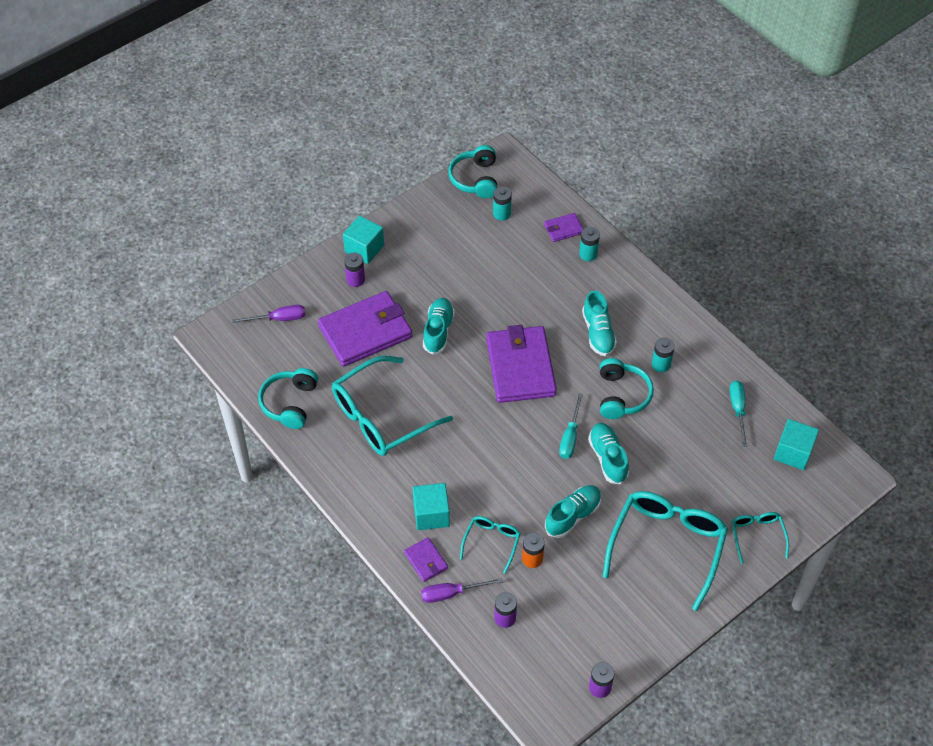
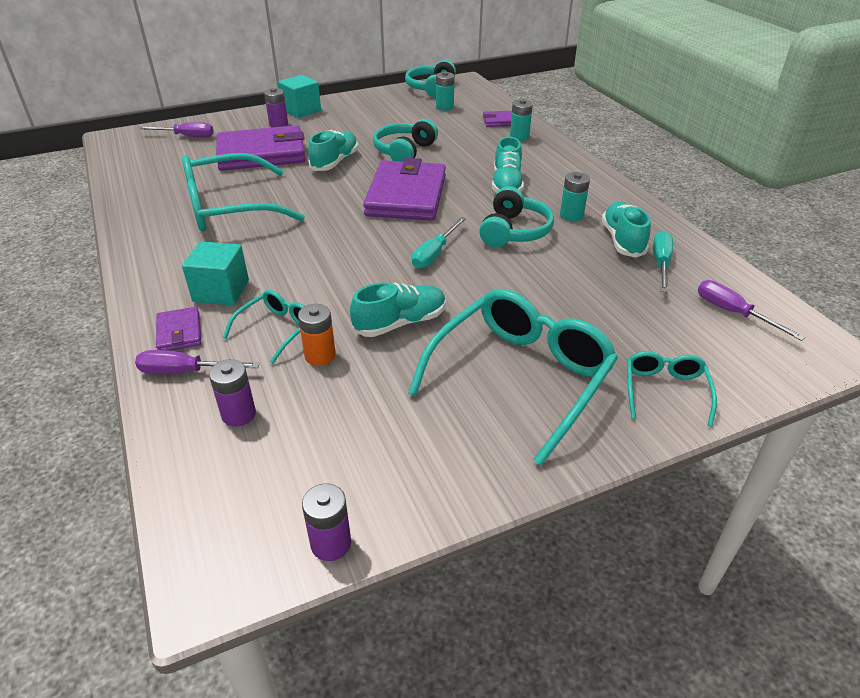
camera: 15 degrees right, 15 degrees down
(290, 403) = (144, 186): turquoise headphones -> turquoise headphones (404, 151)
(608, 458) = (473, 278): turquoise shoe -> turquoise shoe (622, 240)
(793, 452) = (733, 313): turquoise cube -> purple screwdriver

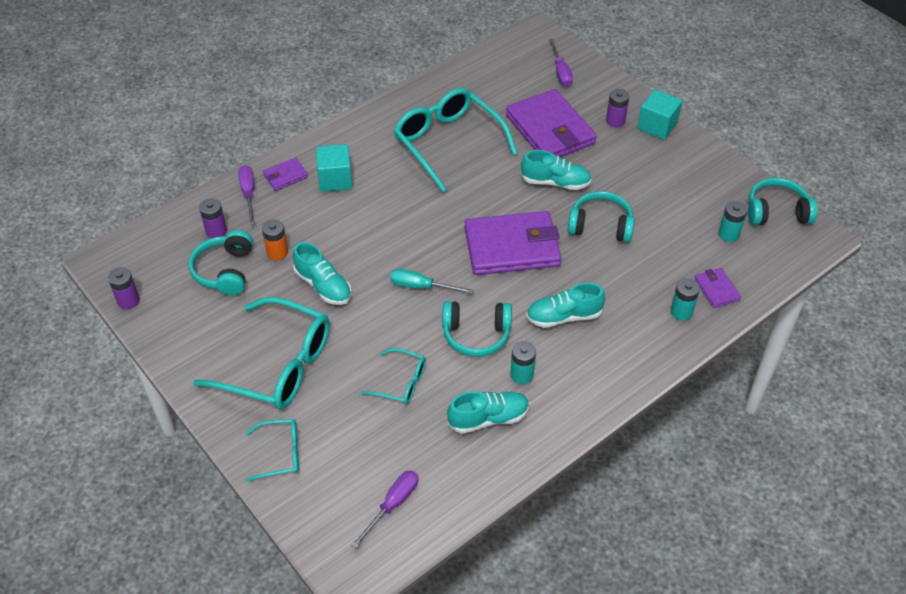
camera: 75 degrees right, 10 degrees up
(277, 330) = (299, 222): turquoise glasses -> turquoise glasses (401, 382)
(326, 412) = (225, 271): none -> turquoise headphones
(660, 263) = (457, 450): turquoise screwdriver -> none

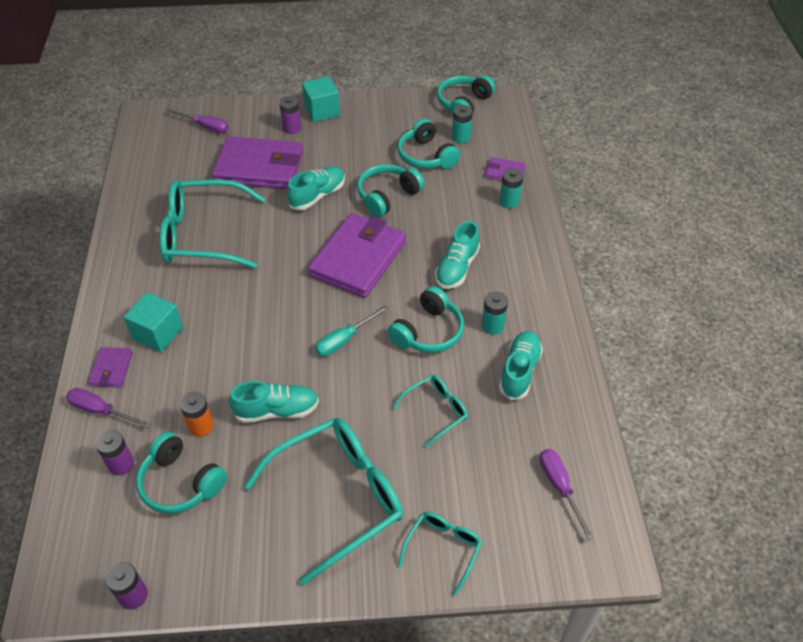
camera: 55 degrees left, 0 degrees up
(677, 224) = (426, 156): none -> turquoise headphones

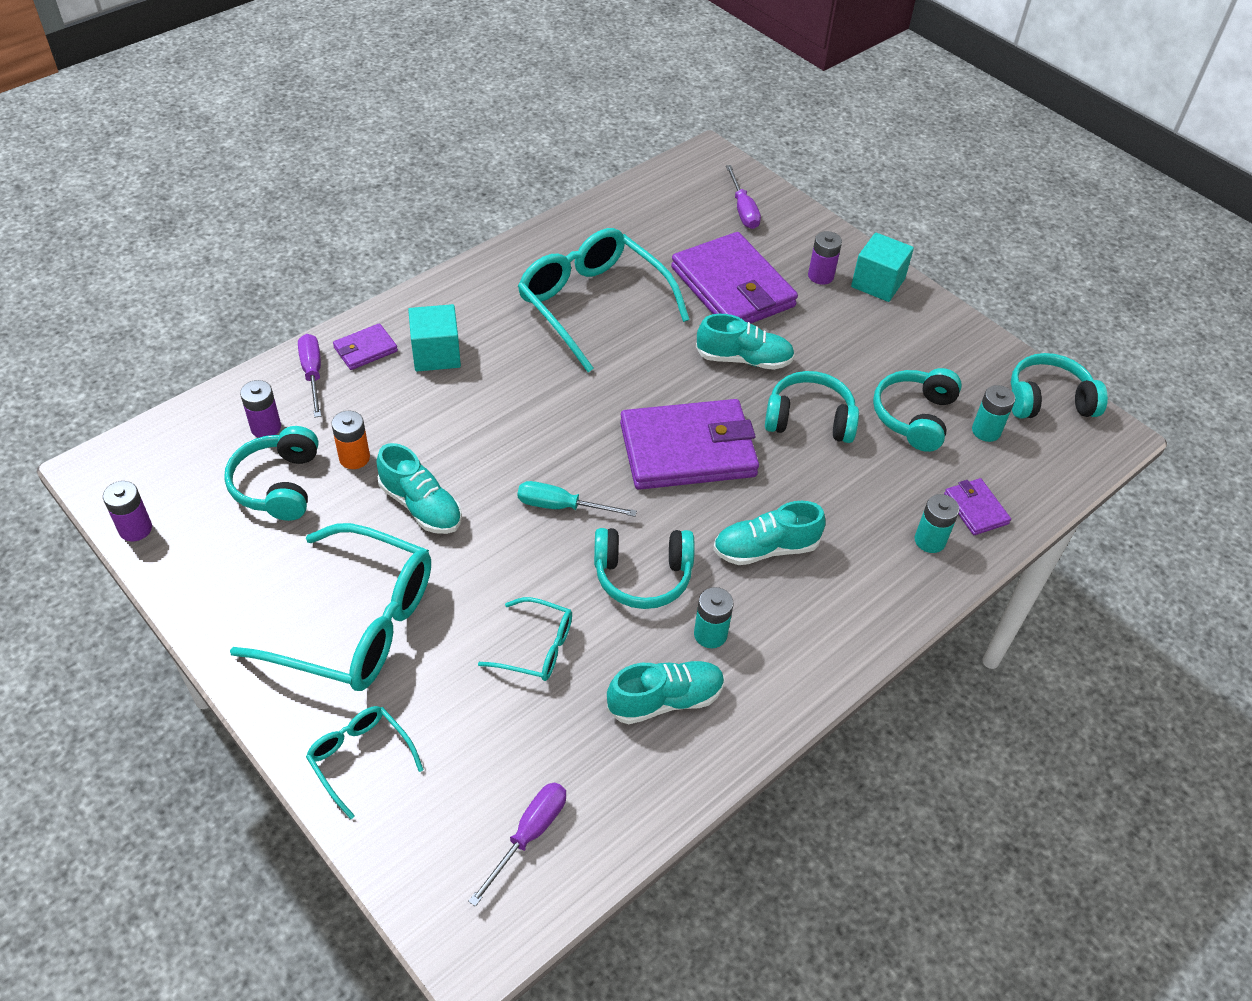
camera: 50 degrees right, 0 degrees up
(443, 549) = (360, 758): turquoise glasses -> turquoise glasses turned 120 degrees counterclockwise

